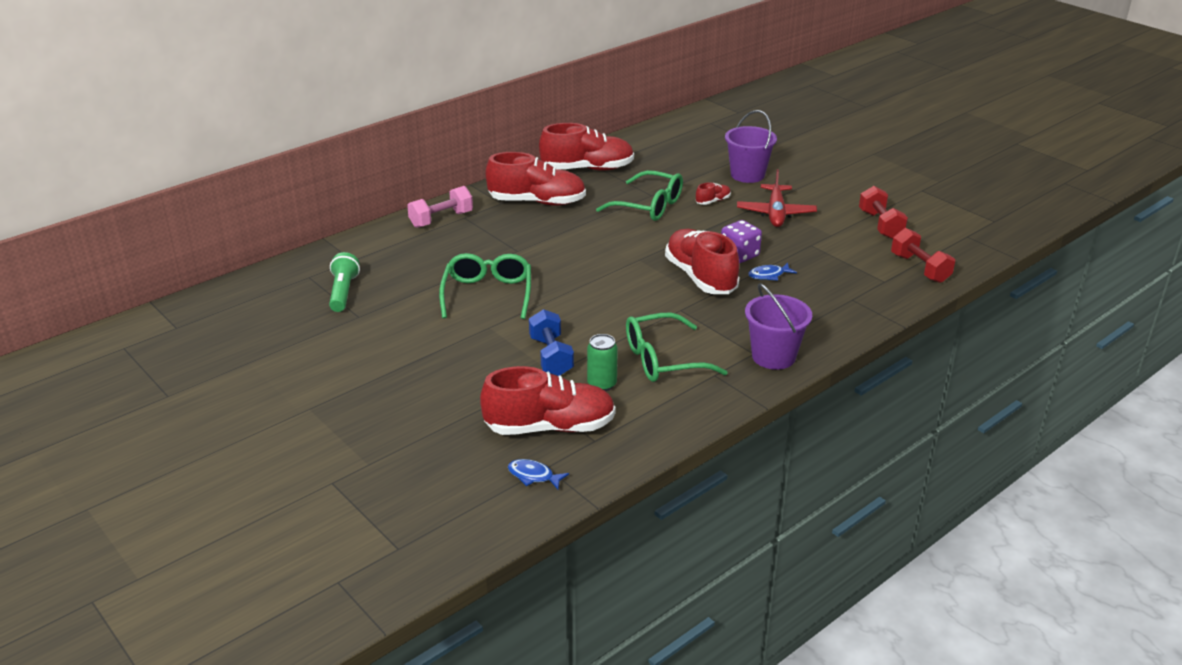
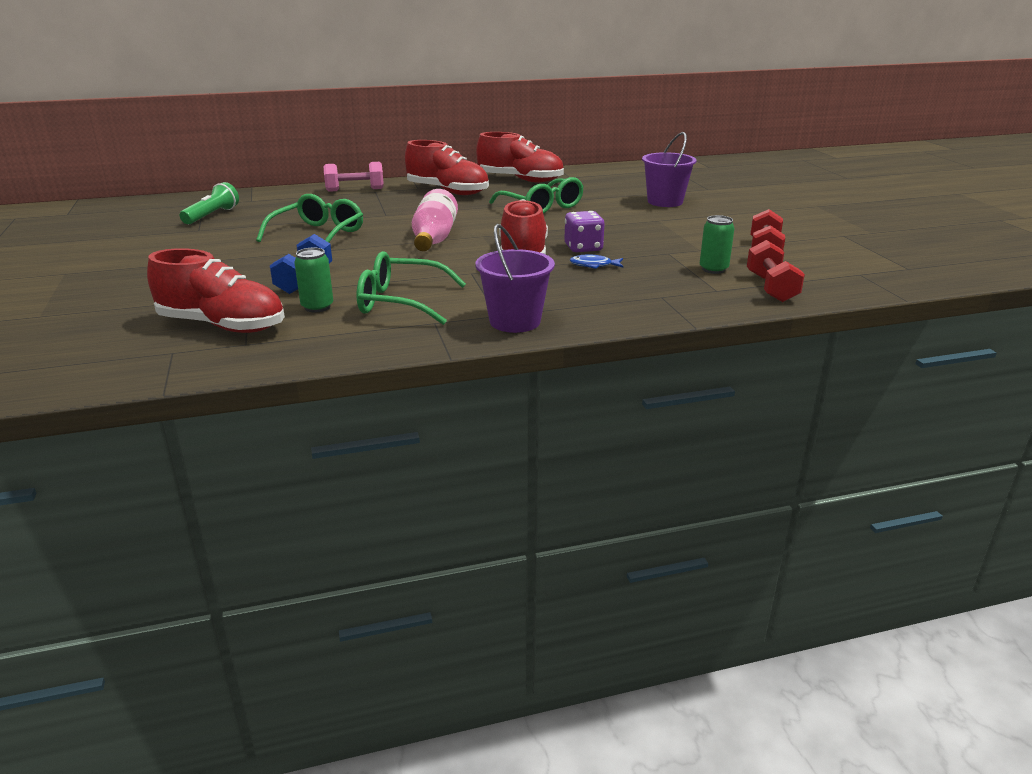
camera: 25 degrees right, 5 degrees down
(533, 476) = (149, 356): blue fish -> none
(601, 274) = (434, 239): none -> pink bottle
(713, 201) = (607, 212): red shoe -> none
(775, 213) = (659, 228): red plane -> none
(862, 257) = (713, 269): none -> green can

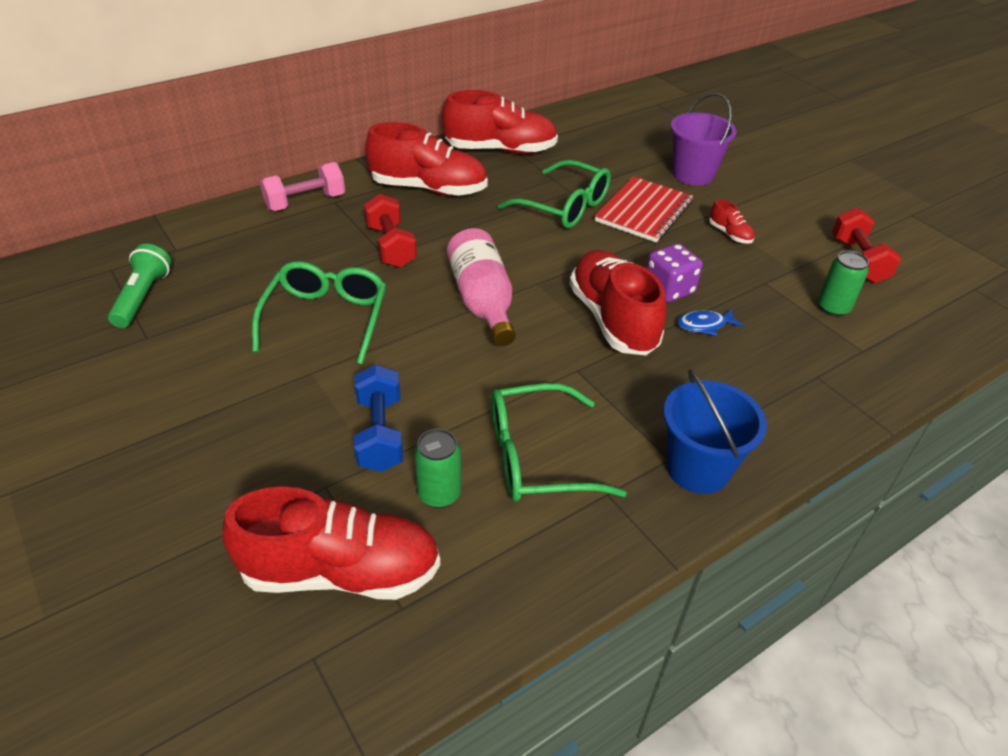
camera: 20 degrees left, 15 degrees up
(515, 321) = (698, 468): purple bucket -> blue bucket
(603, 214) = (644, 211): none -> red notebook
(664, 230) = (730, 234): none -> red shoe
(771, 288) = (912, 334): red dumbbell -> red dumbbell (391, 246)

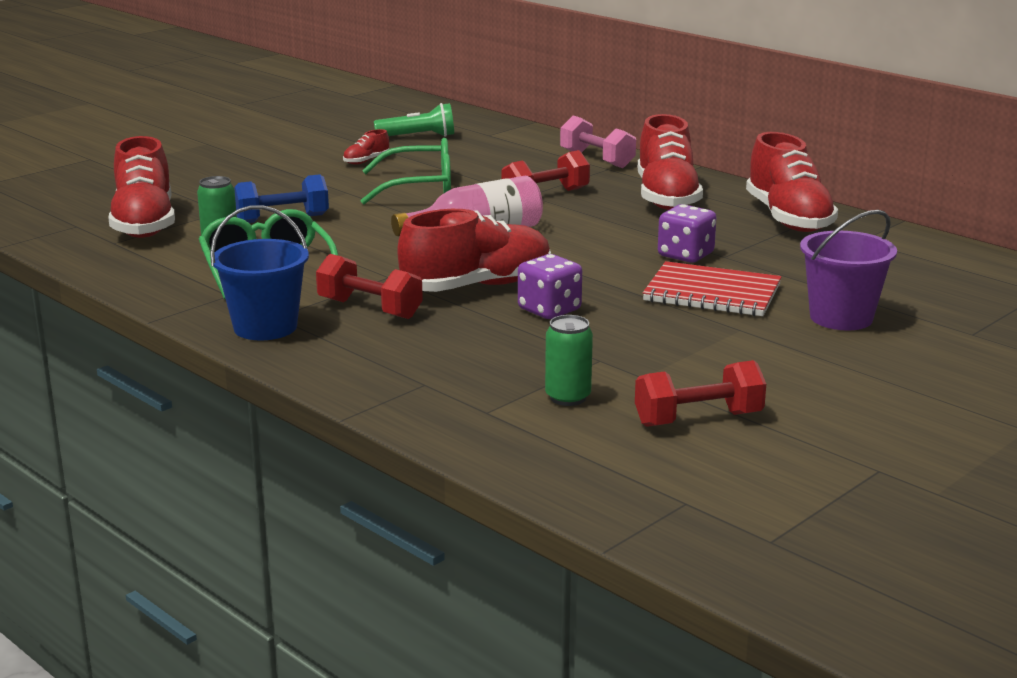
camera: 80 degrees right, 20 degrees down
(564, 207) = (685, 255): green glasses -> purple dice
(657, 391) = (370, 309): none -> red dumbbell
(704, 325) = (490, 328): blue fish -> none
(730, 234) = (699, 340): red shoe -> red shoe (366, 161)

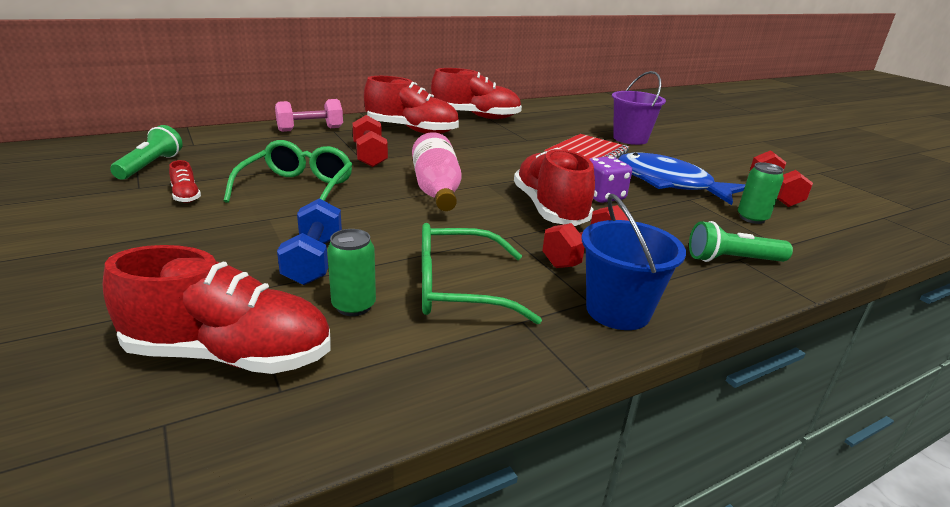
camera: 75 degrees left, 5 degrees up
(417, 380) = (732, 260): none -> green flashlight
(648, 347) = (669, 183): none -> blue fish
(685, 255) = (520, 147): purple dice -> none

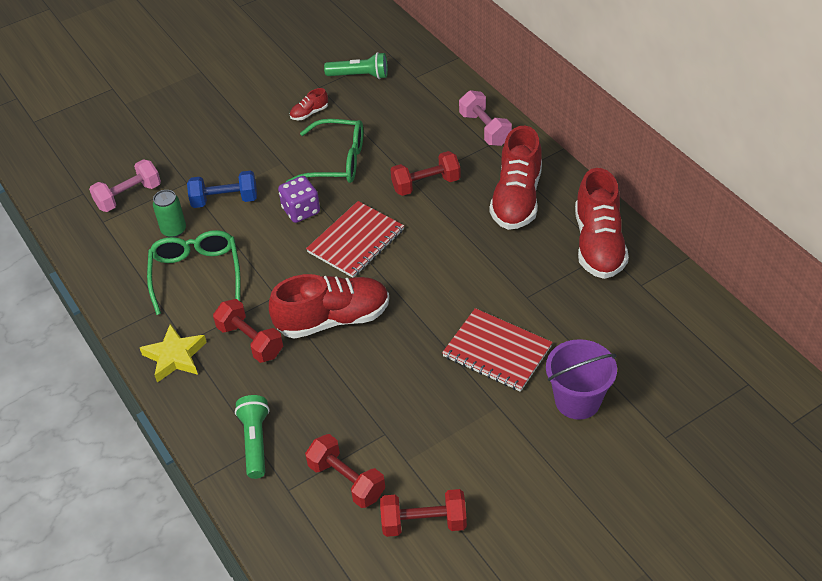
camera: 90 degrees right, 20 degrees up
(230, 354) = (129, 196): red shoe -> pink dumbbell
(436, 190) = (356, 241): pink bottle -> red notebook
(602, 196) = (373, 359): purple dice -> purple dice (301, 210)
(618, 311) = (175, 356): blue bucket -> yellow star
(669, 183) = (424, 421): blue fish -> none
(752, 218) = (347, 480): green can -> red dumbbell

